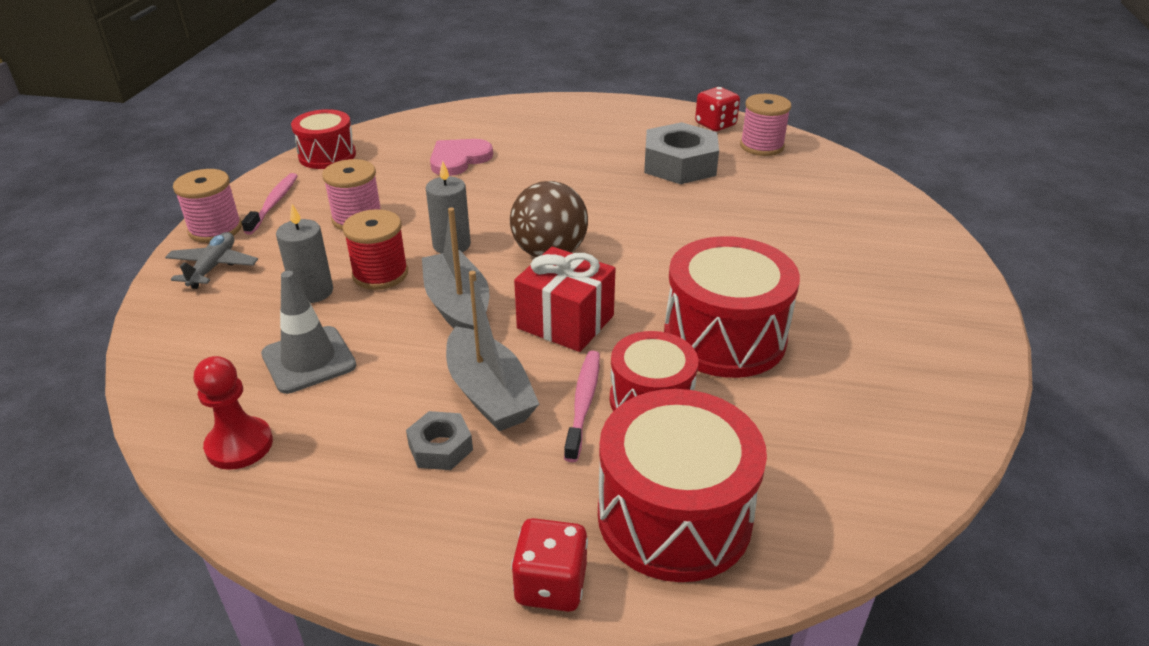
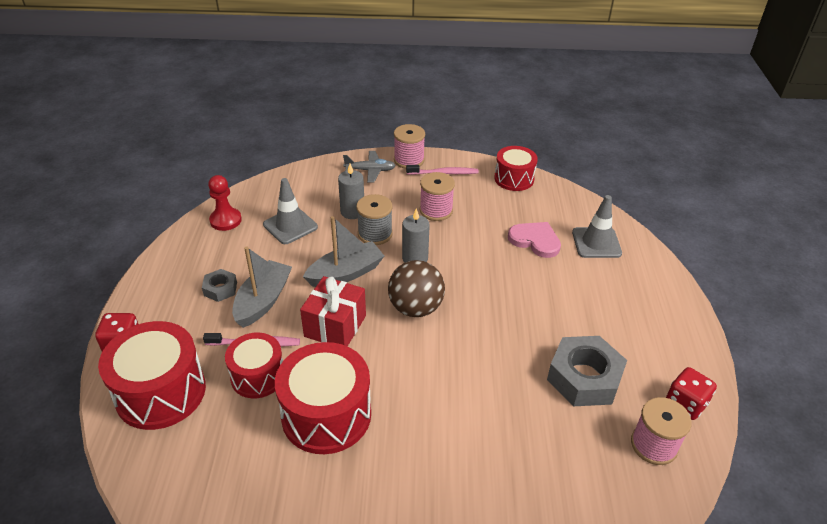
camera: 80 degrees right, 5 degrees up
(380, 274) = (375, 234): red spool -> grey spool
(481, 126) = (596, 243): none -> grey traffic cone
(489, 394) = (263, 301): grey boat -> grey boat turned 150 degrees clockwise

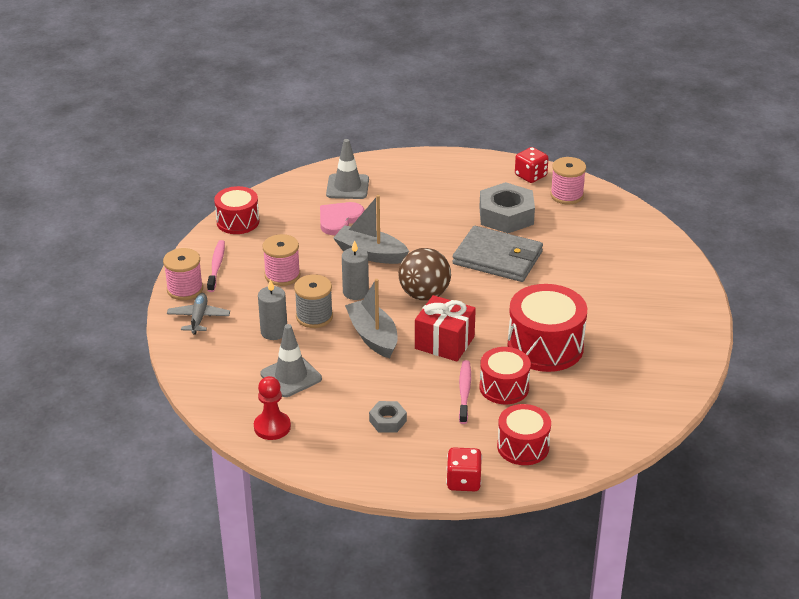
camera: 85 degrees left, 5 degrees down
(161, 392) = (523, 447): red drum -> red drum, size x0.63
(263, 301) = (407, 390): grey boat -> grey boat (370, 253)
(493, 370) = (497, 258): none -> grey wallet

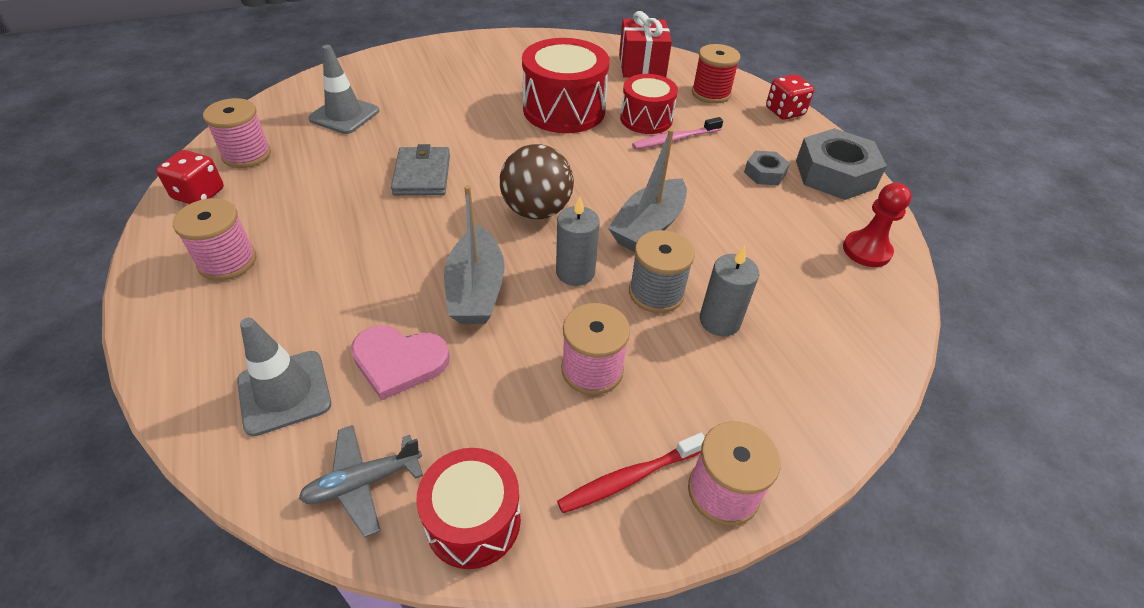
camera: 120 degrees left, 10 degrees up
(198, 318) = (770, 427): grey plane -> grey plane (363, 482)
(216, 266) = (629, 478): pink toothbrush -> red toothbrush
(291, 376) = (779, 269): grey traffic cone -> grey traffic cone (344, 115)
(444, 343) = (612, 171): red gift -> red gift (642, 66)
(457, 180) = (227, 261): none -> pink spool
(497, 258) = (422, 174): grey wallet -> grey wallet, size x0.66
(506, 215) = (317, 191): grey nut -> grey nut (834, 174)
(523, 447) = (711, 93): red drum -> red spool

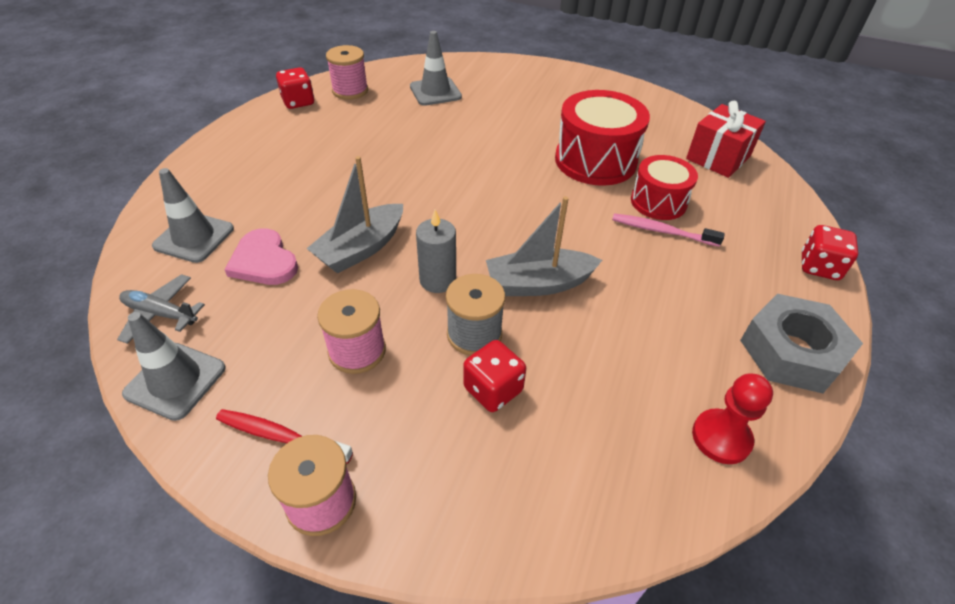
camera: 45 degrees right, 0 degrees up
(227, 261) = (262, 148): pink spool -> none
(422, 174) = (430, 155): grey wallet -> none
(473, 521) = (175, 381): red drum -> grey traffic cone
(536, 210) = (471, 222): brown ball -> none
(711, 93) = (757, 212): red spool -> none
(719, 321) = (493, 389): grey candle -> red dice
(764, 173) = (711, 306): grey nut -> none

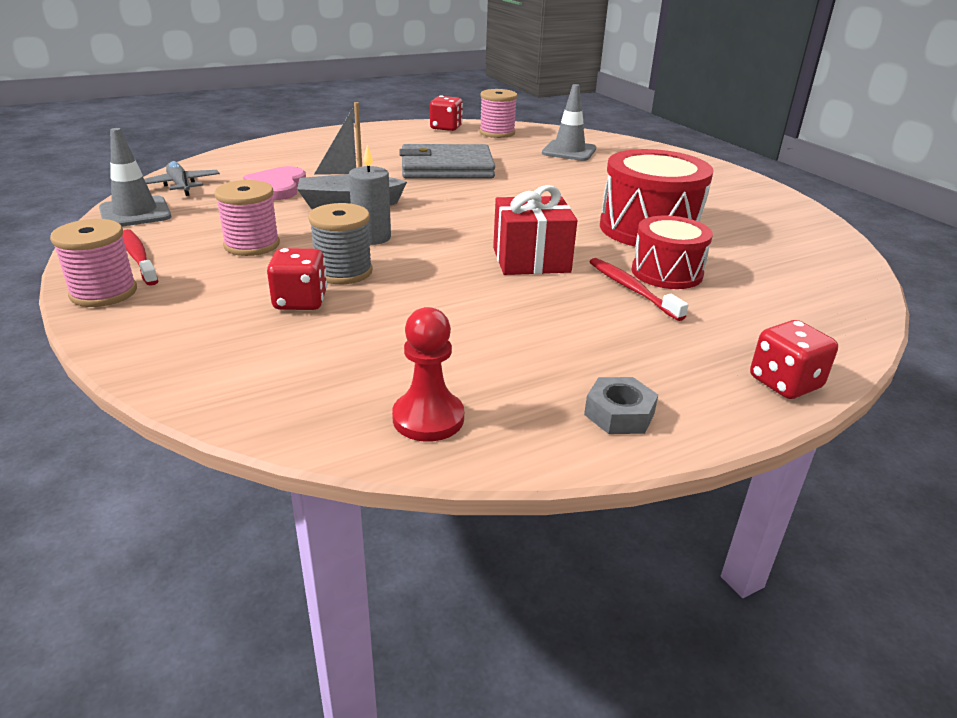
camera: 40 degrees right, 15 degrees down
(194, 237) = (259, 163): grey traffic cone -> none
(372, 158) = (446, 167): none -> grey wallet
(538, 284) = (447, 270): grey boat -> none
(662, 231) = (631, 289): pink toothbrush -> red toothbrush
(718, 158) = (806, 272): red gift -> red gift (531, 260)
(792, 352) = (619, 414): grey nut -> grey nut, size x0.52

